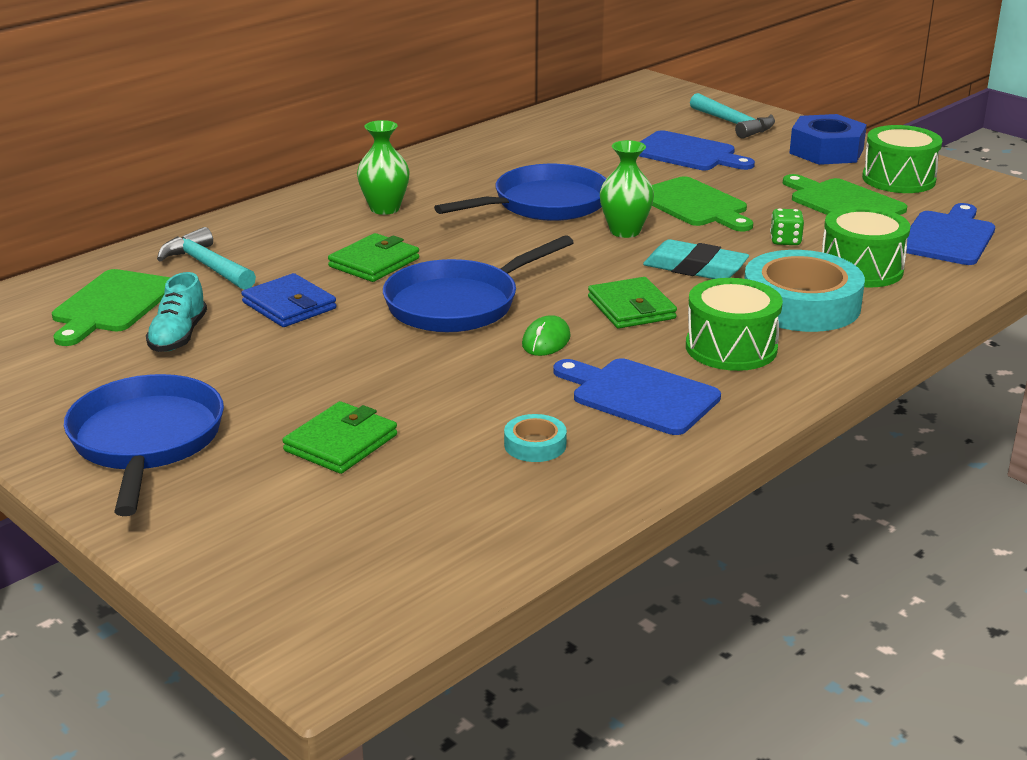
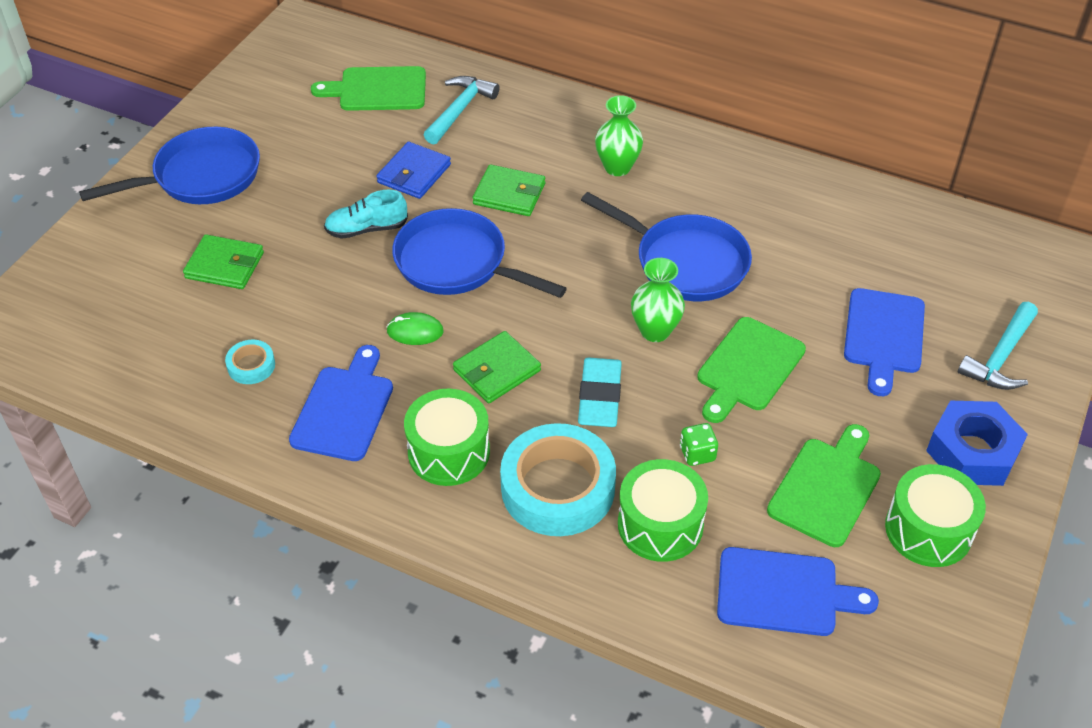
camera: 70 degrees right, 20 degrees up
(178, 336) = (345, 137): turquoise shoe -> turquoise shoe (367, 229)

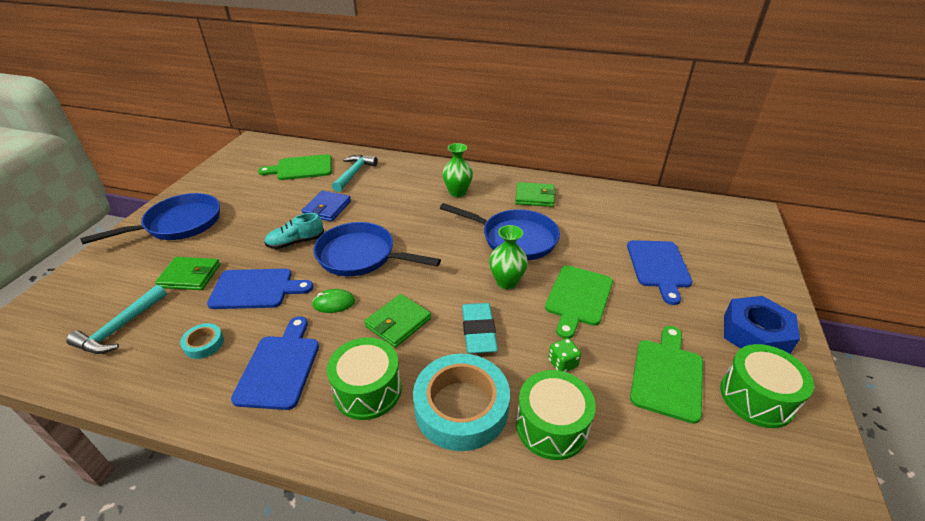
camera: 10 degrees left, 10 degrees down
(509, 194) = (391, 213): green wallet -> green wallet (534, 197)
(784, 593) = (672, 472): blue cutting board -> blue cutting board (256, 289)
(1000, 357) = (738, 270): turquoise hammer -> turquoise hammer (120, 328)

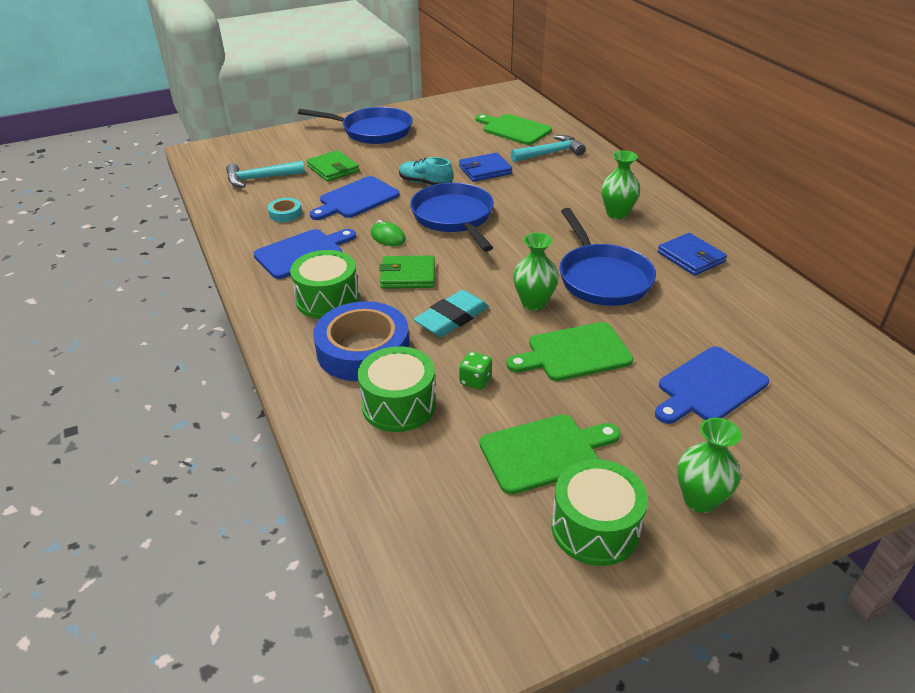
camera: 50 degrees right, 0 degrees up
(256, 289) = (356, 199): blue cutting board -> blue cutting board turned 90 degrees clockwise
(461, 407) = (363, 350): turquoise tape -> blue tape
(534, 197) = (691, 257): green wallet -> blue wallet
(755, 334) = (700, 499): blue nut -> green vase

